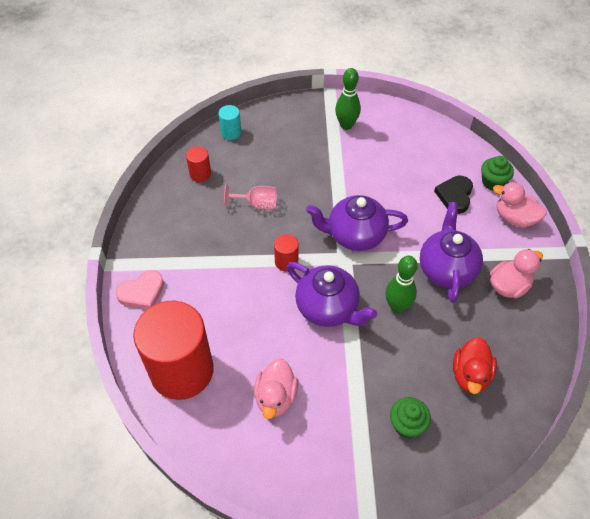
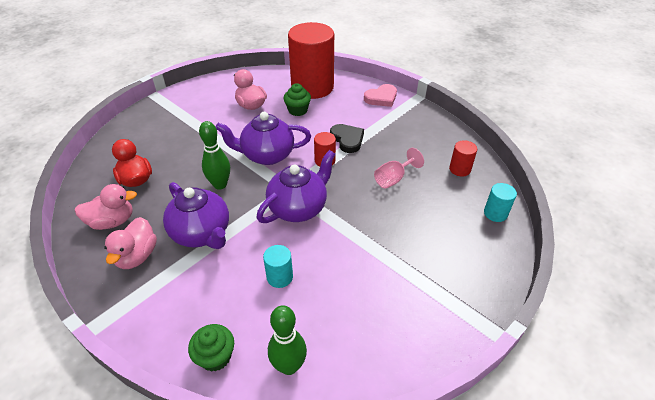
camera: 135 degrees right, 10 degrees down
(142, 292) = (381, 98): pink heart -> pink heart turned 135 degrees counterclockwise
(346, 125) = (425, 302): green bowling pin -> green bowling pin (289, 366)
(407, 424) = (163, 136): green cupcake -> green cupcake (298, 110)
(417, 197) = (279, 277): none -> turquoise cylinder
(455, 195) = (245, 307): black heart -> black heart (347, 139)
(514, 218) = (165, 328): pink duck -> pink duck (112, 221)

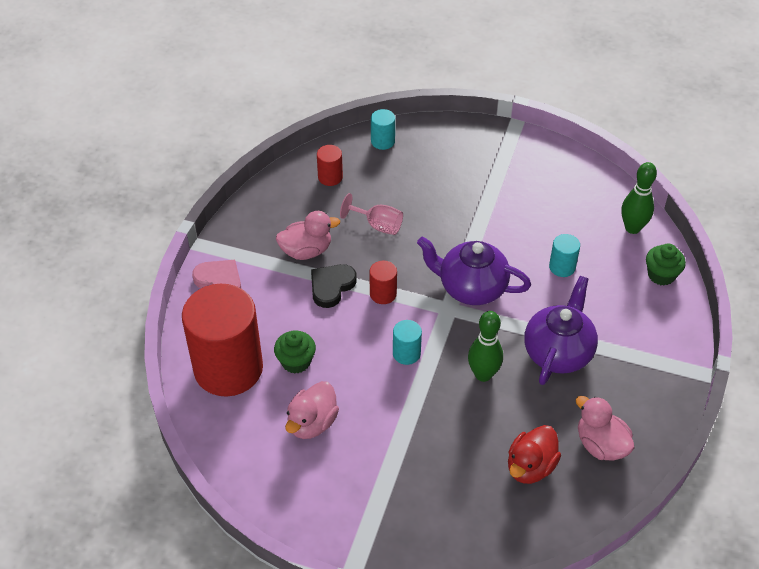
camera: 115 degrees left, 5 degrees up
(137, 256) = (621, 390): pink duck -> pink duck (306, 251)
(267, 155) = (406, 353): purple teapot -> turquoise cylinder

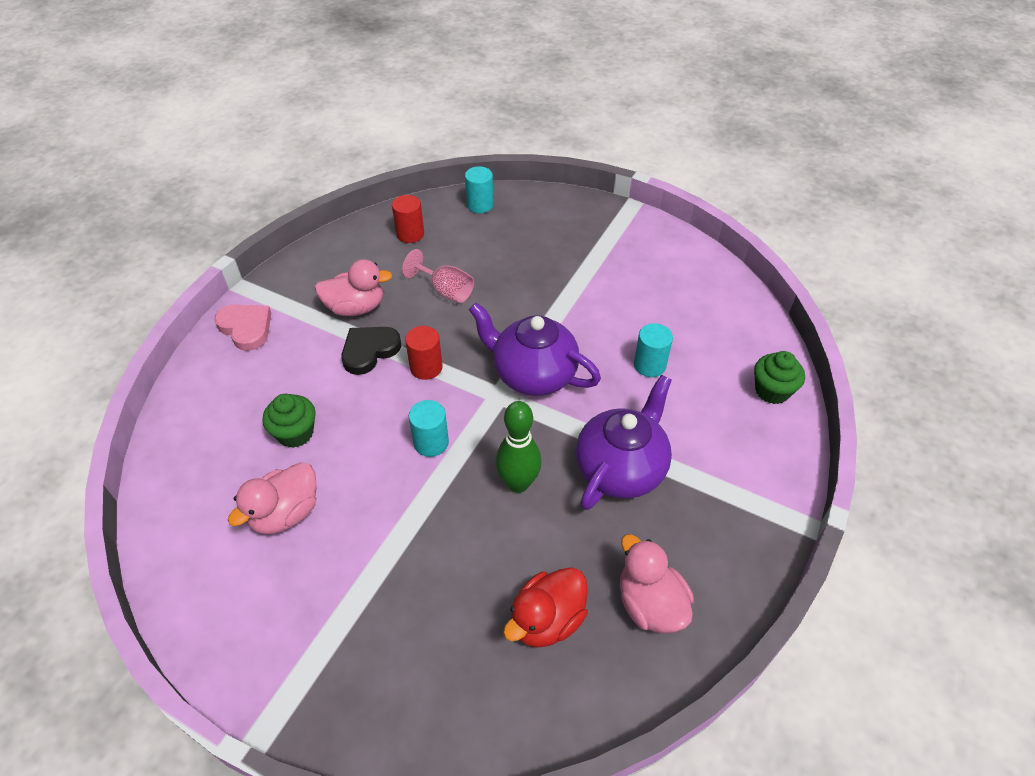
camera: 10 degrees right, 0 degrees up
(228, 368) = (214, 429): red cylinder -> none
(632, 228) = (746, 331): green bowling pin -> none

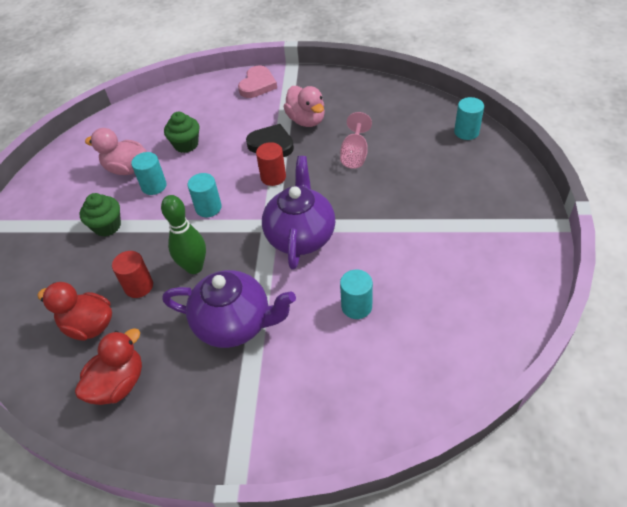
camera: 70 degrees right, 0 degrees up
(347, 489) = (154, 186): none -> turquoise cylinder
(410, 234) = (400, 112): red cylinder -> red cylinder (139, 286)
(650, 604) = (118, 384): pink duck -> red duck
(772, 391) = (382, 412): green cupcake -> green cupcake (107, 226)

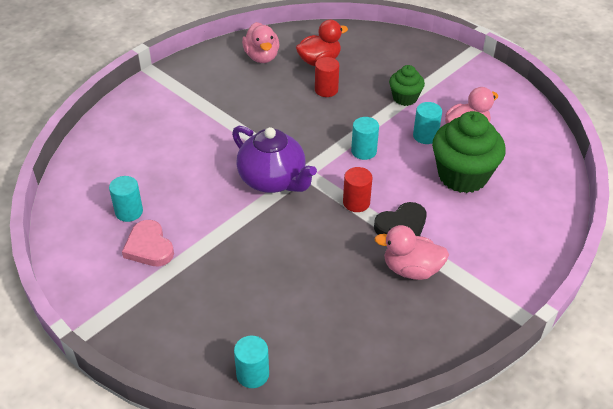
camera: 125 degrees right, 5 degrees down
(118, 384) = (262, 57): red duck -> pink duck
(186, 144) = (462, 176): green cupcake -> green cupcake, size x1.83
(194, 267) = (311, 118): green bowling pin -> none
(234, 324) = (241, 113): purple teapot -> none
(257, 85) = (514, 270): pink heart -> pink heart (149, 247)
(355, 154) = (322, 269): pink goblet -> none
(356, 306) = (180, 169): turquoise cylinder -> turquoise cylinder (129, 212)

